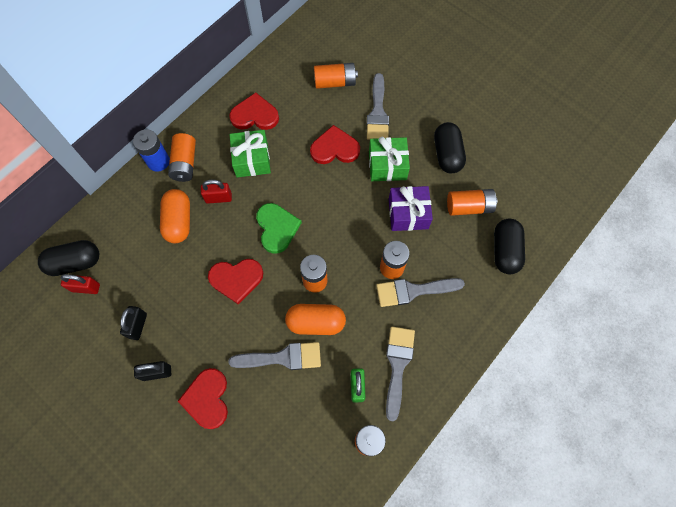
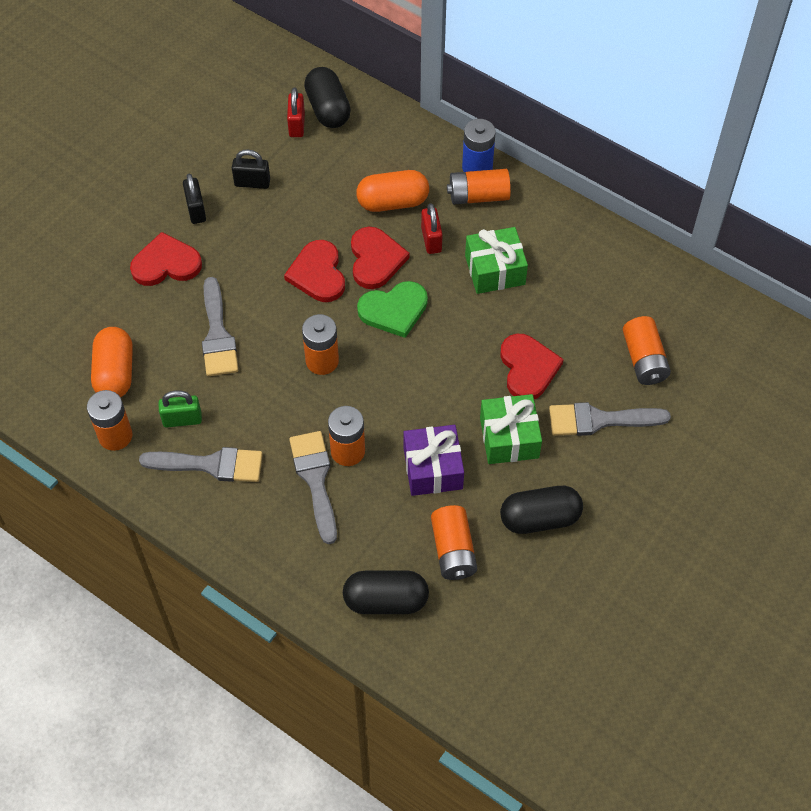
camera: 85 degrees right, 10 degrees down
(255, 115) = (567, 265): red heart -> red heart (375, 259)
(316, 322) = (265, 367): orange capsule -> orange capsule (115, 373)

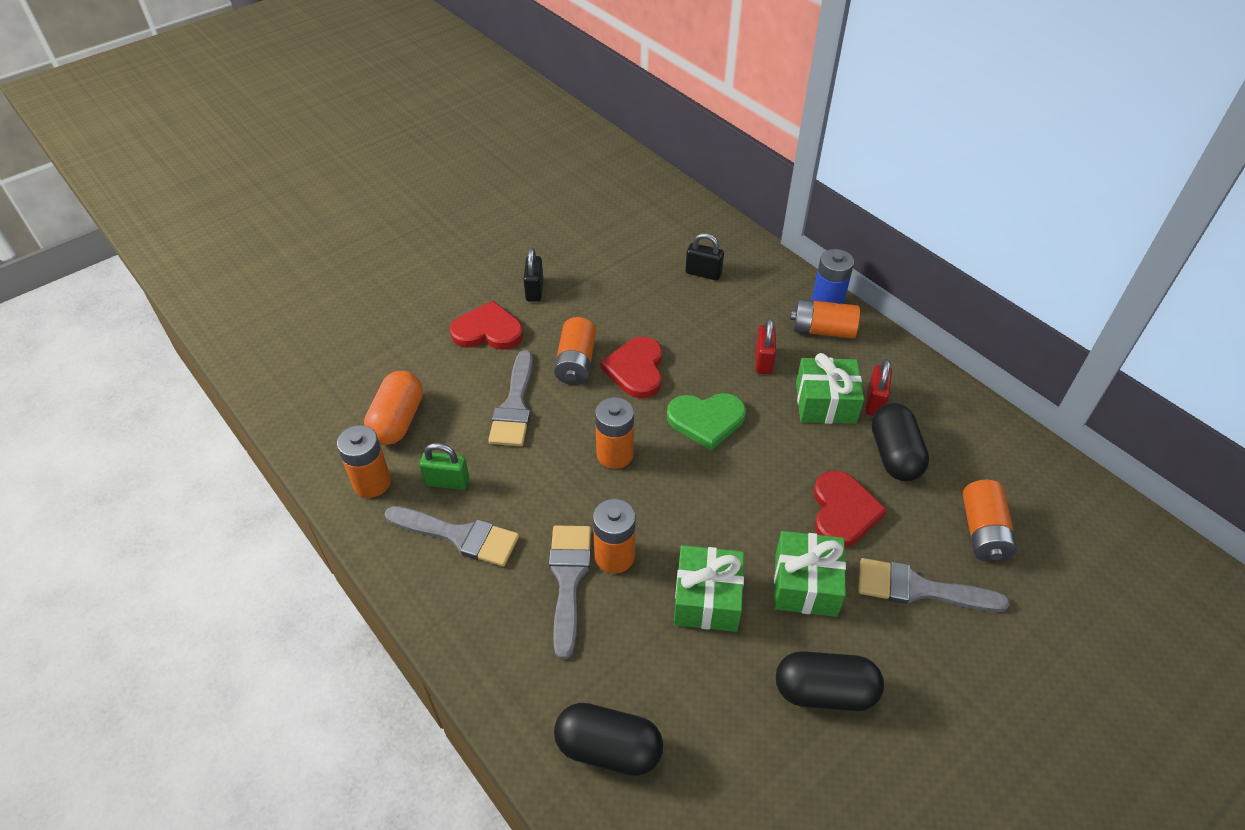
camera: 15 degrees right, 10 degrees down
(252, 183) = (597, 277): black padlock -> black padlock (703, 273)
(297, 125) = (655, 237): red padlock -> red padlock (874, 402)
(328, 109) = (689, 229): black capsule -> black capsule (894, 454)
(375, 259) = (700, 368): red heart -> none
(393, 202) = (732, 319): orange capsule -> none
(433, 468) = (707, 599): purple gift -> green gift
(453, 550) = (708, 705): orange battery -> orange battery (576, 362)

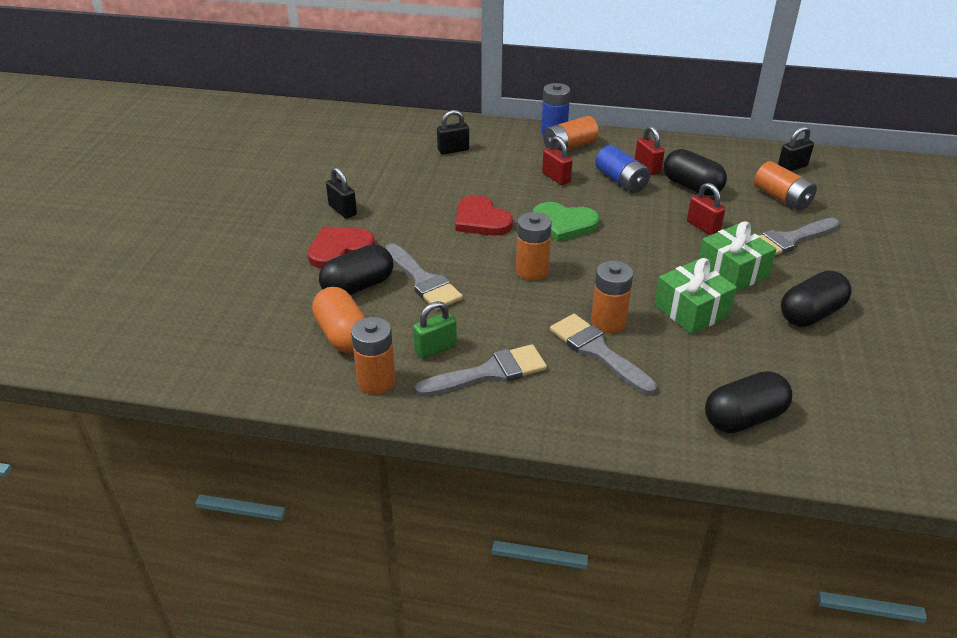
camera: 40 degrees left, 10 degrees down
(460, 379) = (358, 286): none -> black capsule
(576, 362) = (433, 236): orange battery -> none
(706, 420) = (564, 223): green heart -> green heart turned 60 degrees clockwise
(825, 403) = (621, 181): green gift -> blue battery
(843, 511) = (703, 227): red heart -> red padlock
(1051, 499) = (792, 167): none -> black padlock

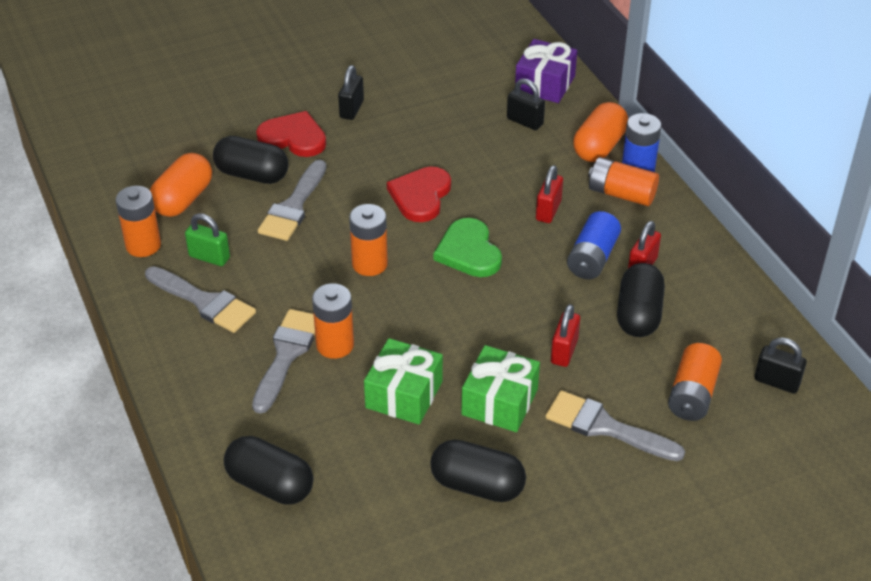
camera: 55 degrees right, 5 degrees up
(424, 128) = (545, 84): none -> purple gift
(513, 135) = (599, 146): none -> orange capsule

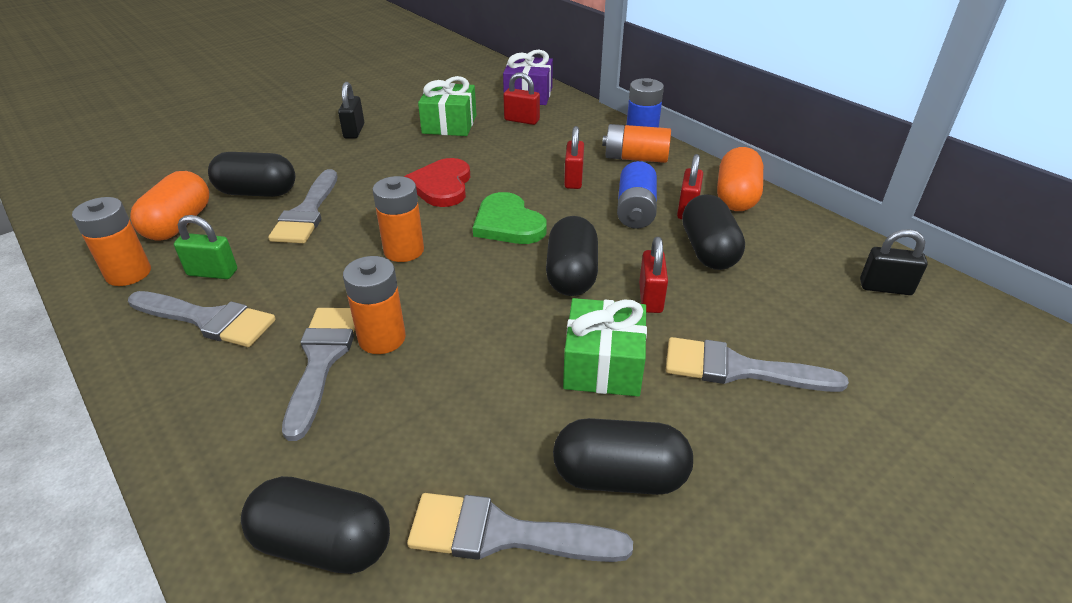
camera: 15 degrees left, 5 degrees down
(293, 138) = (298, 158): red heart -> none
(386, 504) = (504, 534): none -> grey brush
(404, 394) = (483, 379): green gift -> green gift (449, 124)
(506, 316) = (571, 274): none -> black capsule
(525, 121) = (522, 120): black padlock -> red padlock
(599, 146) = (597, 128): orange capsule -> orange capsule (736, 197)
(692, 394) = (810, 316): orange battery -> none

